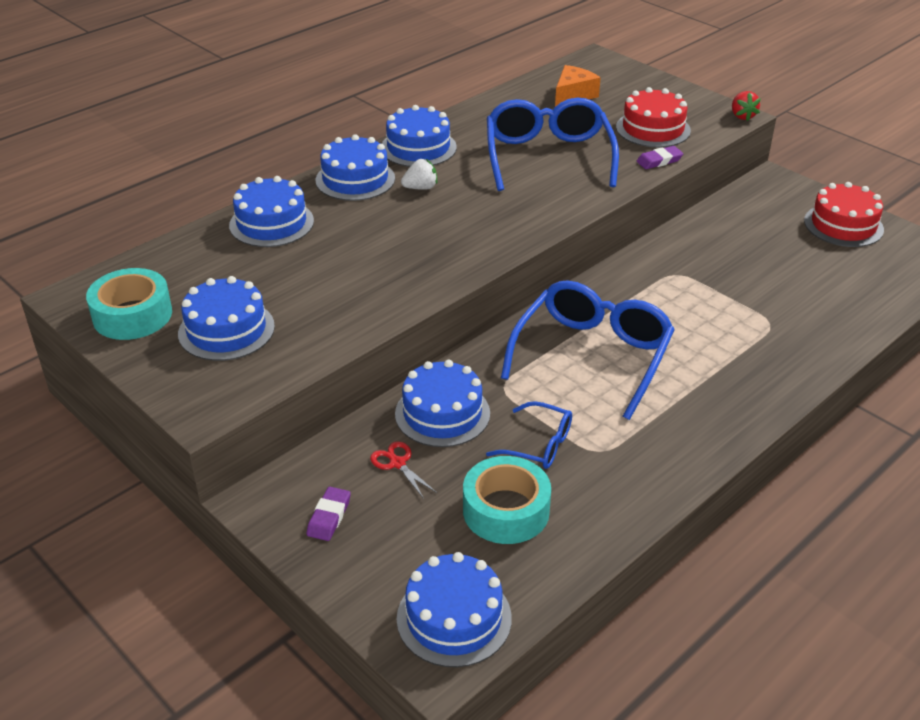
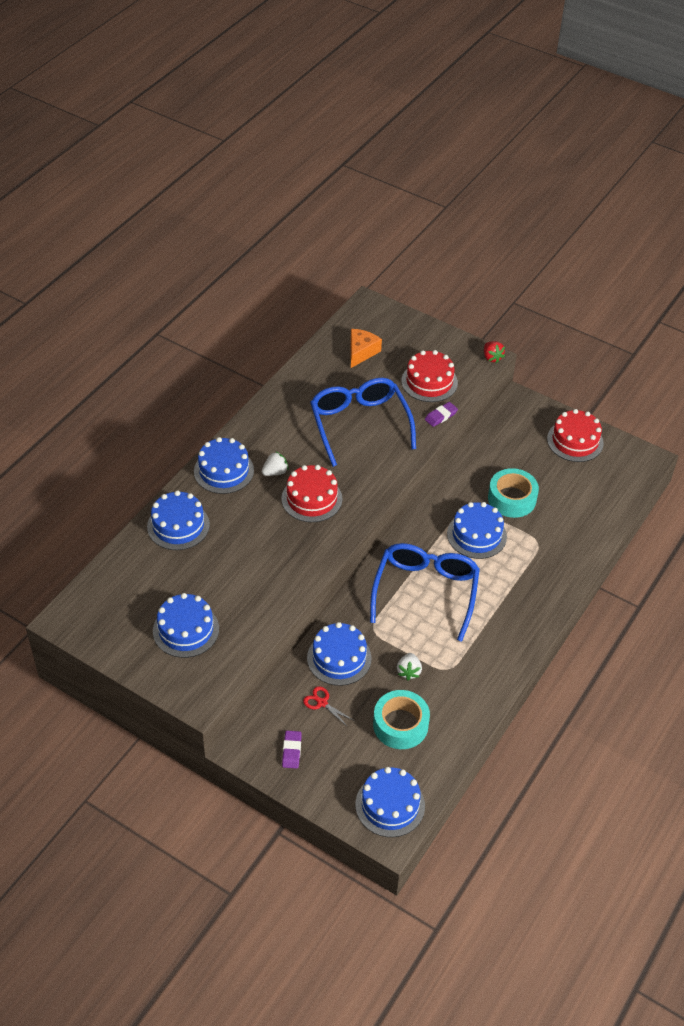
camera: 15 degrees left, 10 degrees up
(132, 315) = (114, 628): turquoise tape -> turquoise tape (512, 499)
(418, 148) = (260, 429): blue cake -> blue cake (476, 535)
(458, 218) = (311, 498): none -> red cake
(539, 445) = (408, 671): blue glasses -> white strawberry

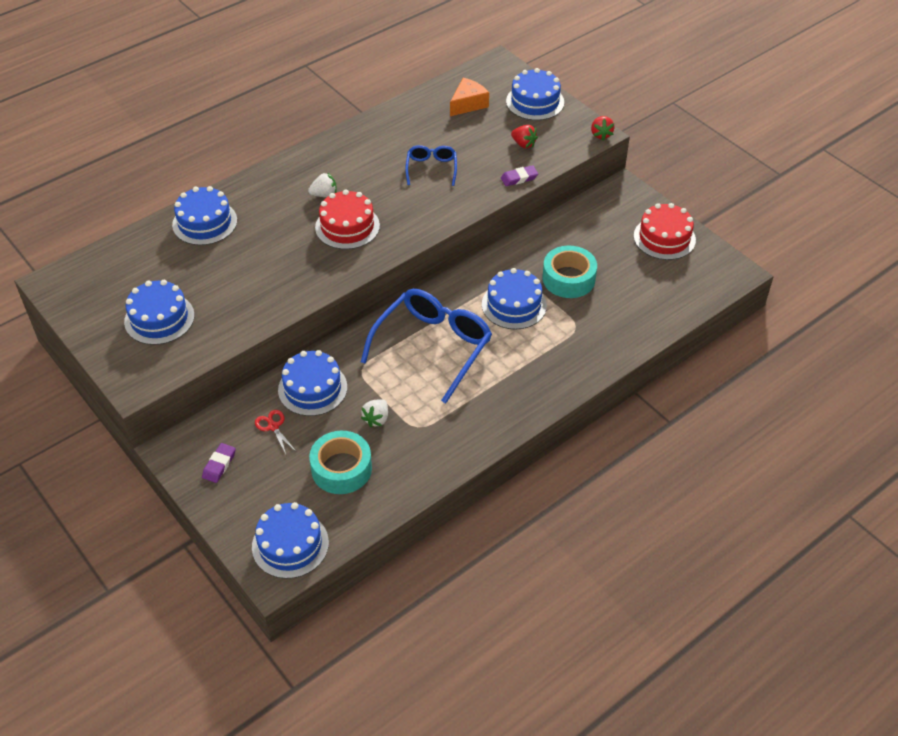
camera: 20 degrees right, 0 degrees up
(224, 471) = (275, 183): blue cake -> blue cake (535, 102)
(359, 424) = (431, 168): blue glasses -> blue glasses, size x0.51
(429, 382) = (523, 144): red cake -> red strawberry

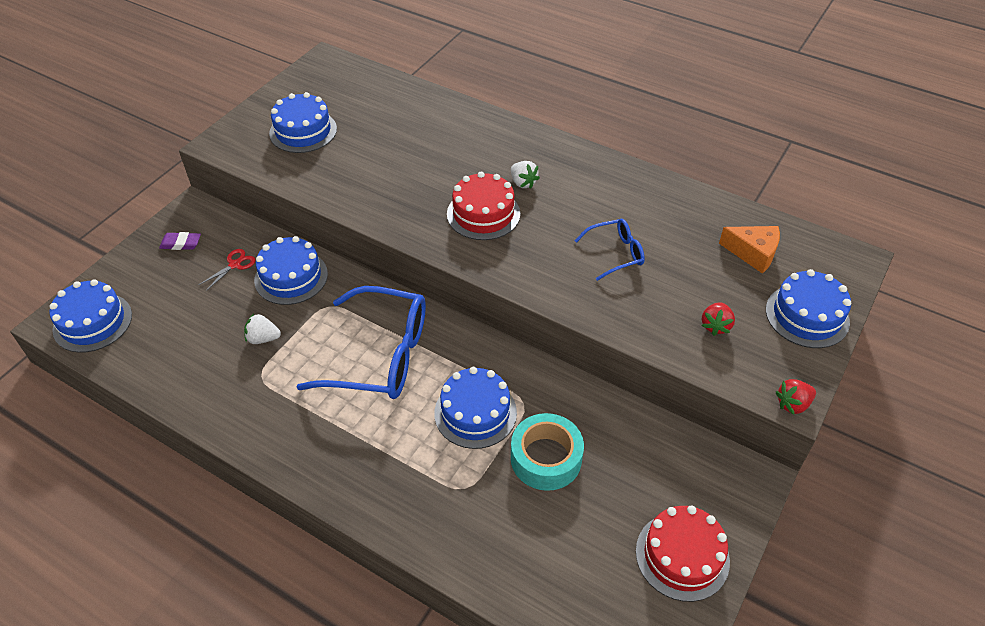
camera: 70 degrees right, 0 degrees up
(204, 222) = (440, 117): blue cake -> none
(341, 469) = (191, 331): turquoise tape -> none
(519, 178) = (648, 338): purple eraser -> none

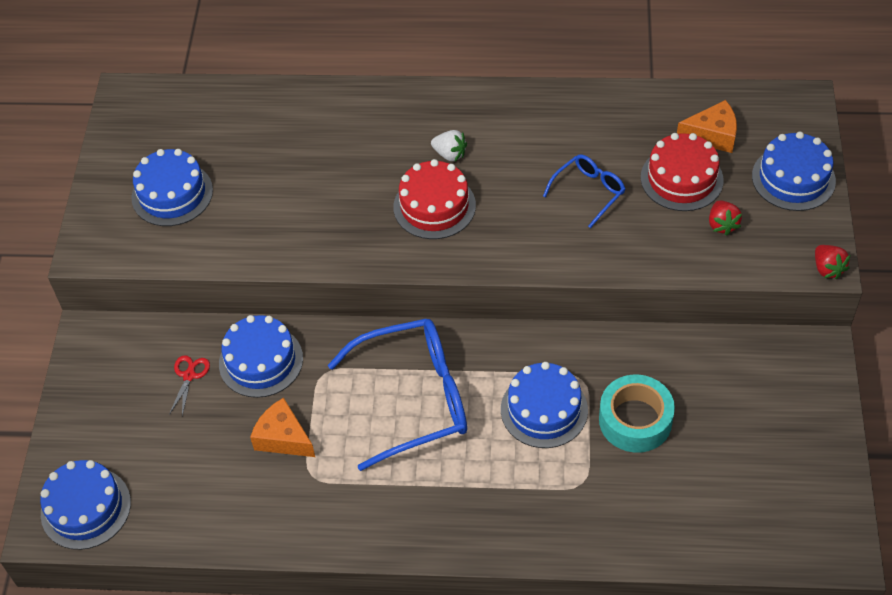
camera: 25 degrees left, 5 degrees up
(181, 243) = (109, 380): purple eraser -> none
(263, 338) = (283, 438): white strawberry -> orange cheese
(682, 556) = (800, 447): red cake -> red cake (681, 179)
(793, 404) = (827, 269): red strawberry -> red strawberry turned 60 degrees counterclockwise

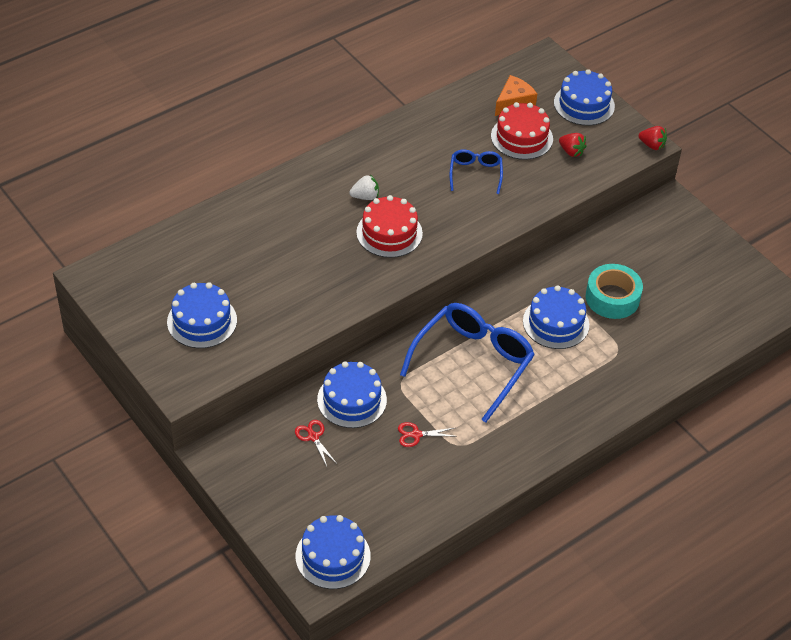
camera: 45 degrees left, 5 degrees down
(283, 438) = (416, 435): orange cheese -> red scissors

